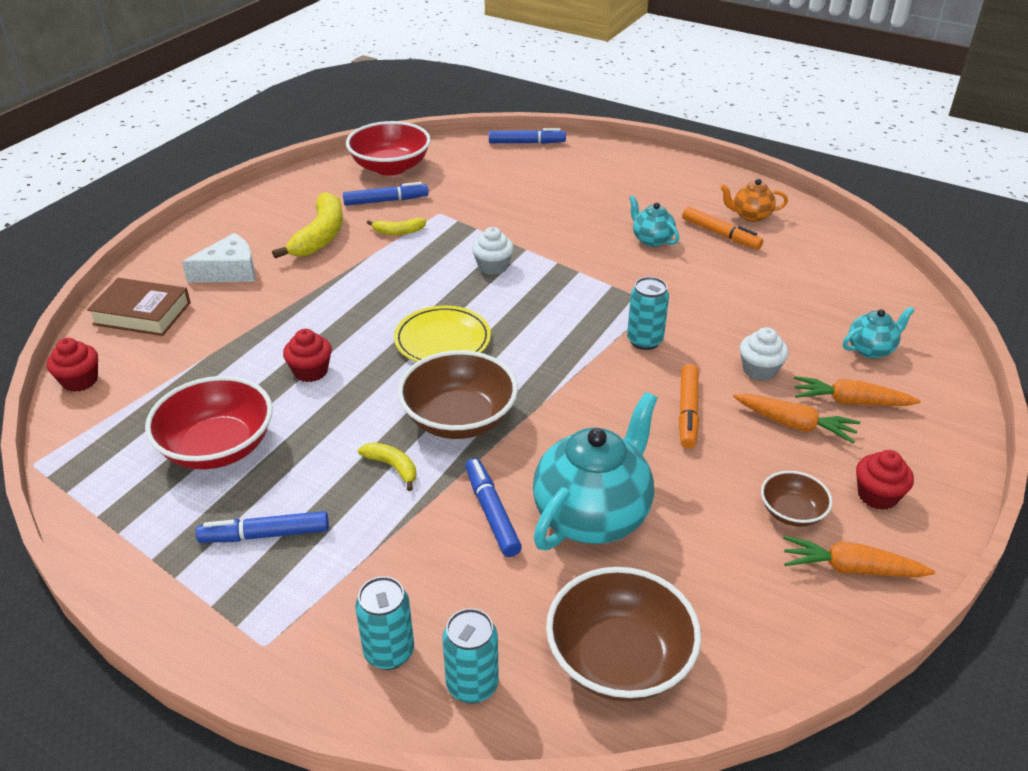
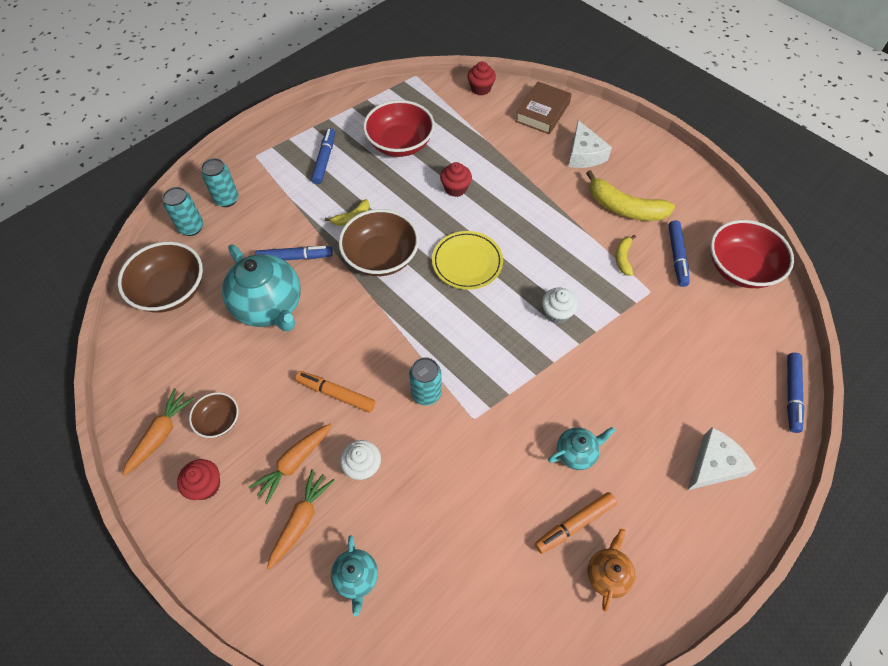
camera: 105 degrees right, 20 degrees up
(617, 174) = (714, 465): none -> white cheese

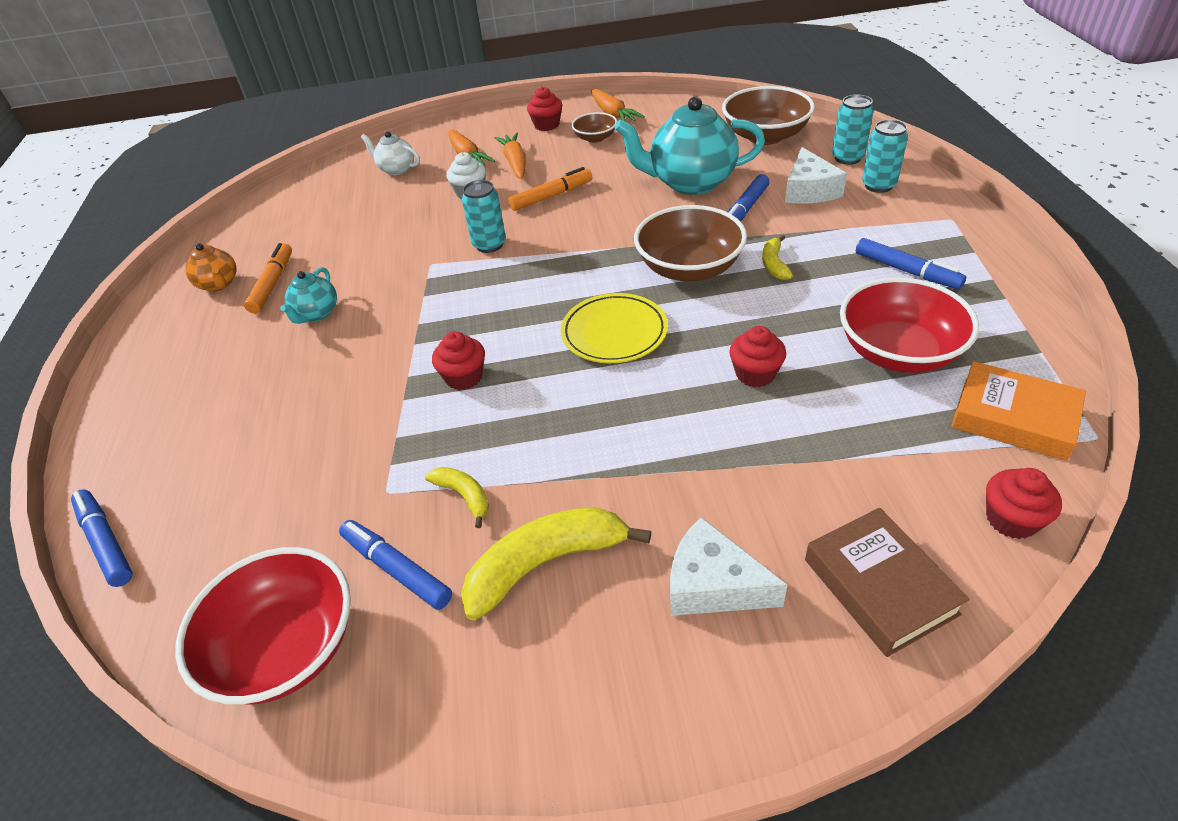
camera: 130 degrees right, 15 degrees down
(356, 578) = (396, 169): turquoise teapot -> white teapot
(420, 99) = (1013, 418): none -> orange book
(556, 313) = (464, 377): white cupcake -> red cupcake
(714, 465) = (169, 407): white cheese -> white cheese (809, 190)

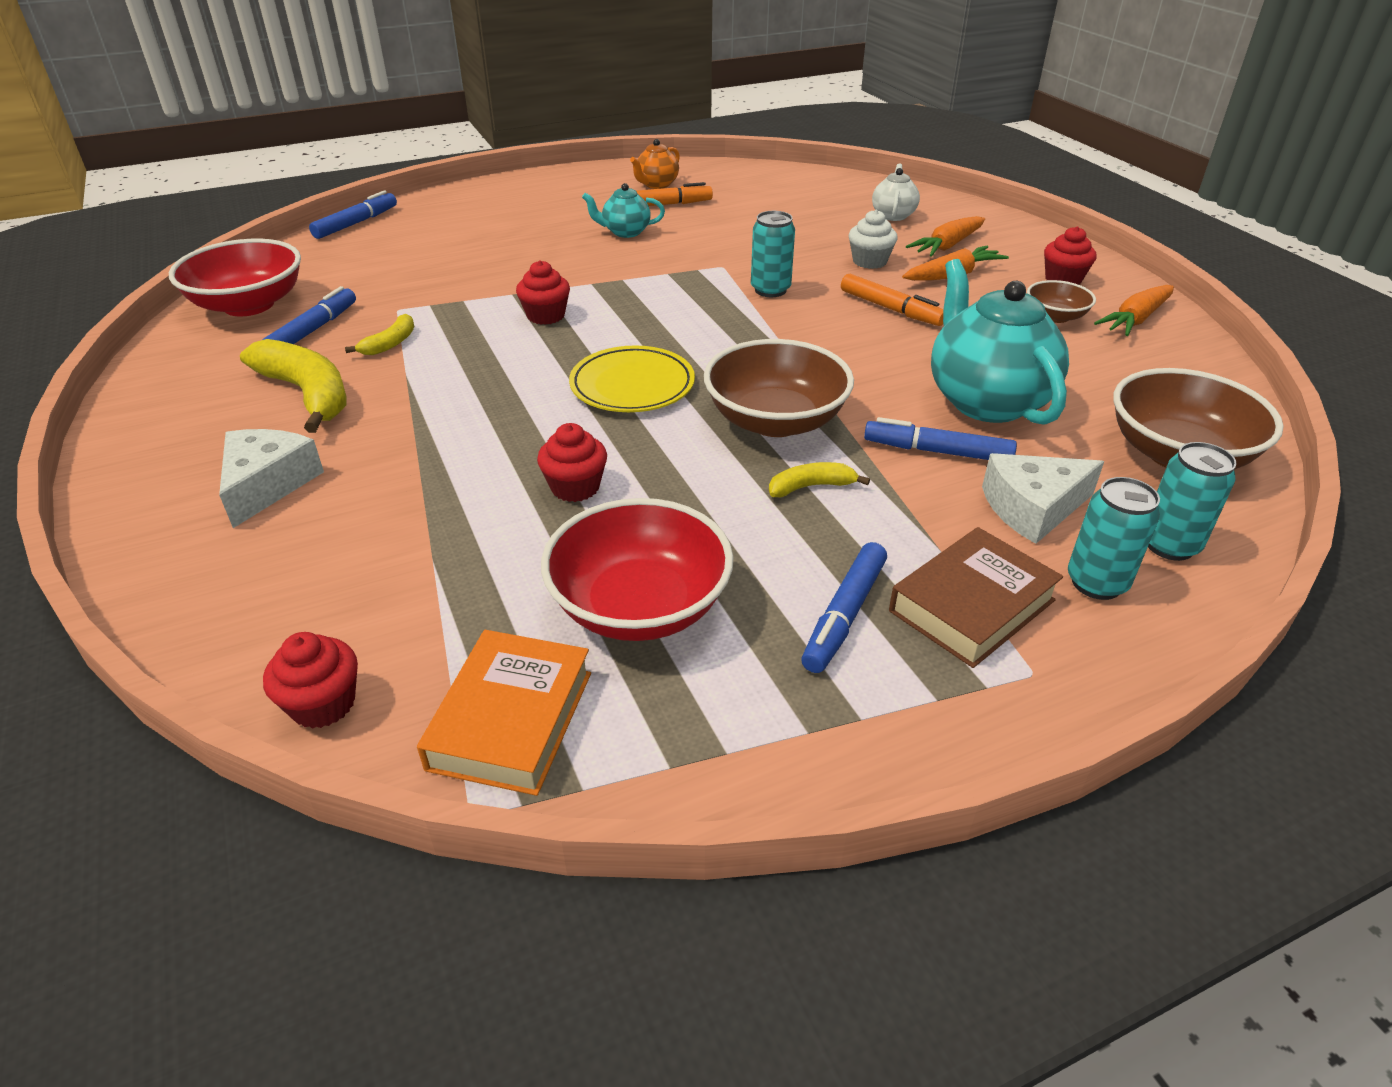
camera: 70 degrees right, 5 degrees down
(879, 586) = (243, 592): brown book -> brown book (972, 606)

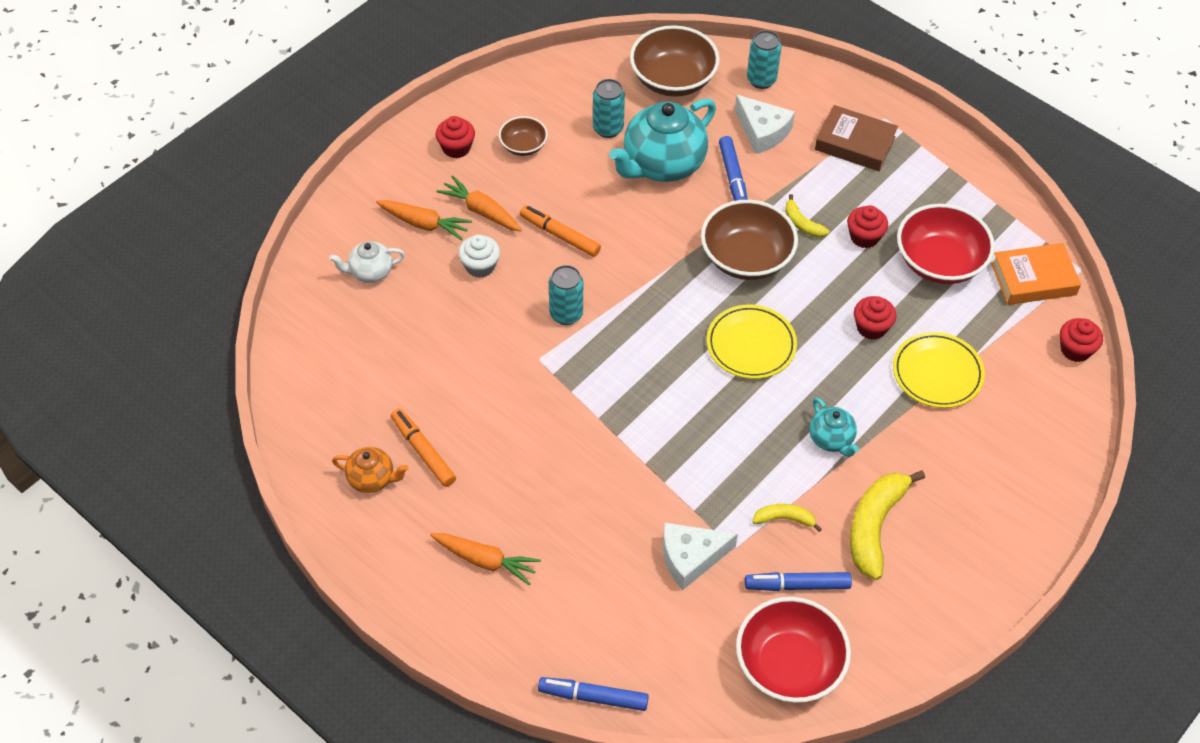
camera: 115 degrees left, 15 degrees up
(268, 484) = (969, 480): white cheese -> white cheese (691, 558)
(445, 520) = (937, 373): none -> yellow plate
(546, 316) = (686, 440): red cupcake -> red cupcake (864, 237)
(625, 232) = (503, 455): turquoise teapot -> turquoise teapot (831, 439)
(844, 615) = (892, 186): blue marker -> none
(891, 309) = (560, 235): orange marker -> orange marker turned 75 degrees counterclockwise
(1096, 583) = (808, 103): turquoise can -> turquoise can (608, 128)
(1135, 320) = (506, 105): orange carrot -> orange carrot (485, 561)

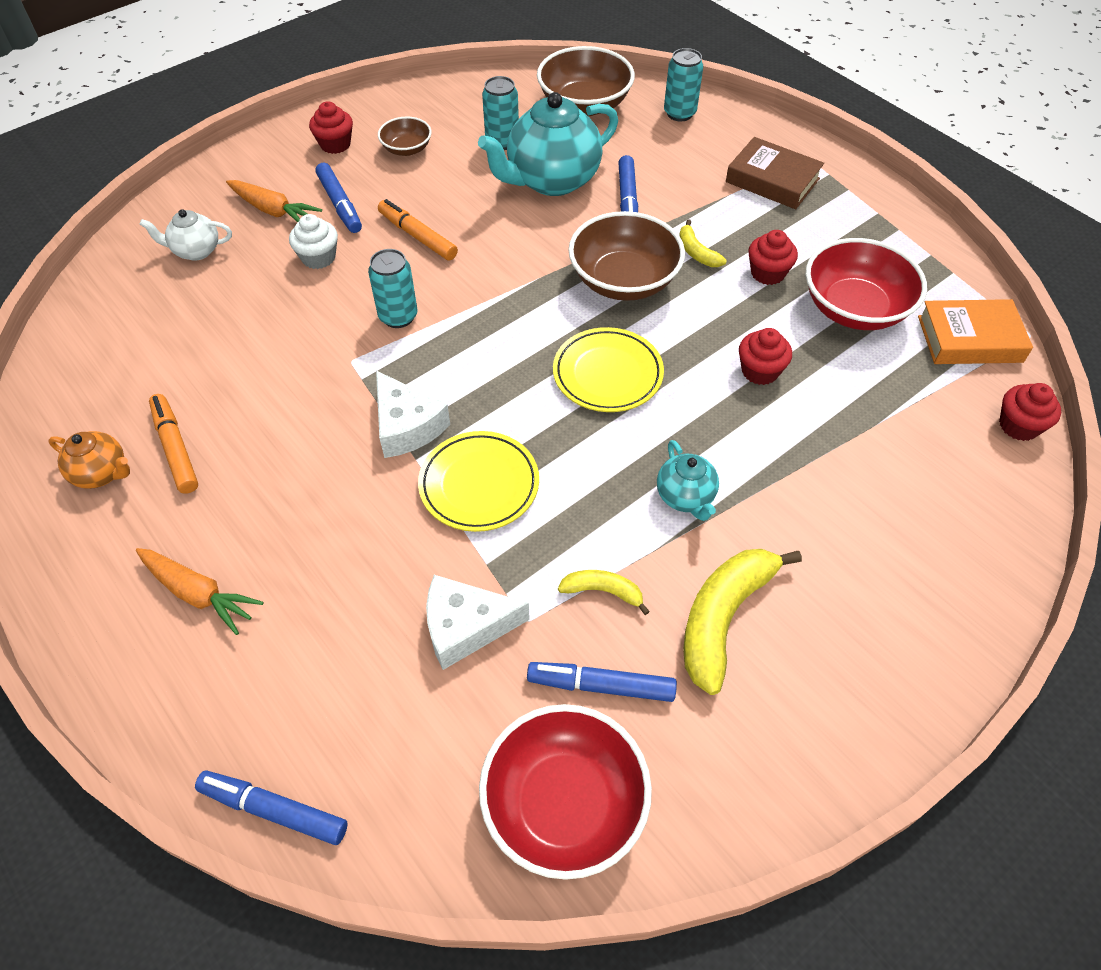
camera: 10 degrees right, 0 degrees up
(481, 211) = (340, 204): orange carrot -> blue marker
(762, 132) = (670, 160): white cheese -> white cheese (406, 426)
(937, 373) = (835, 433): yellow plate -> yellow plate (479, 484)

